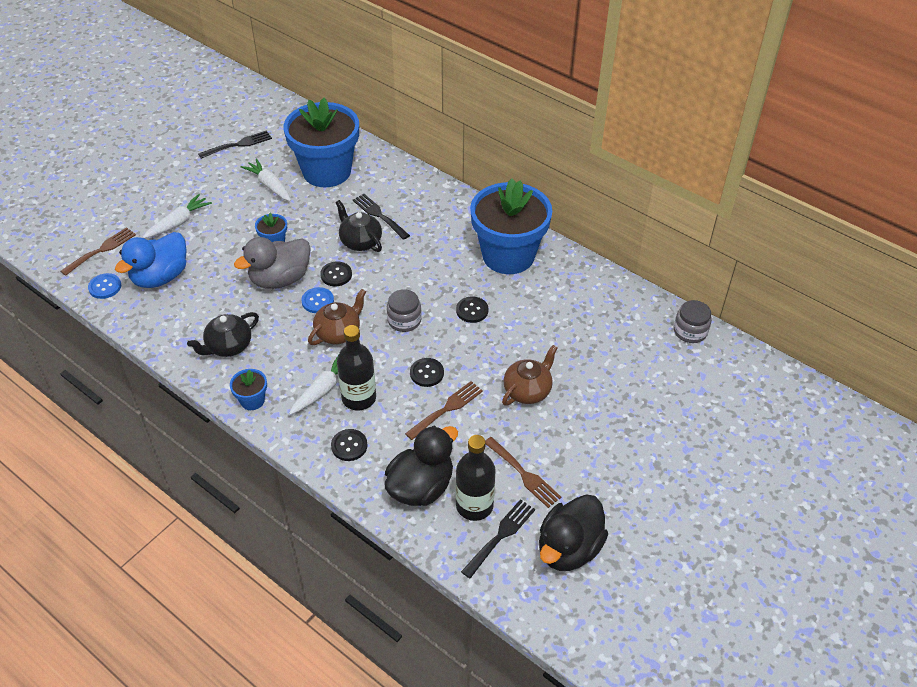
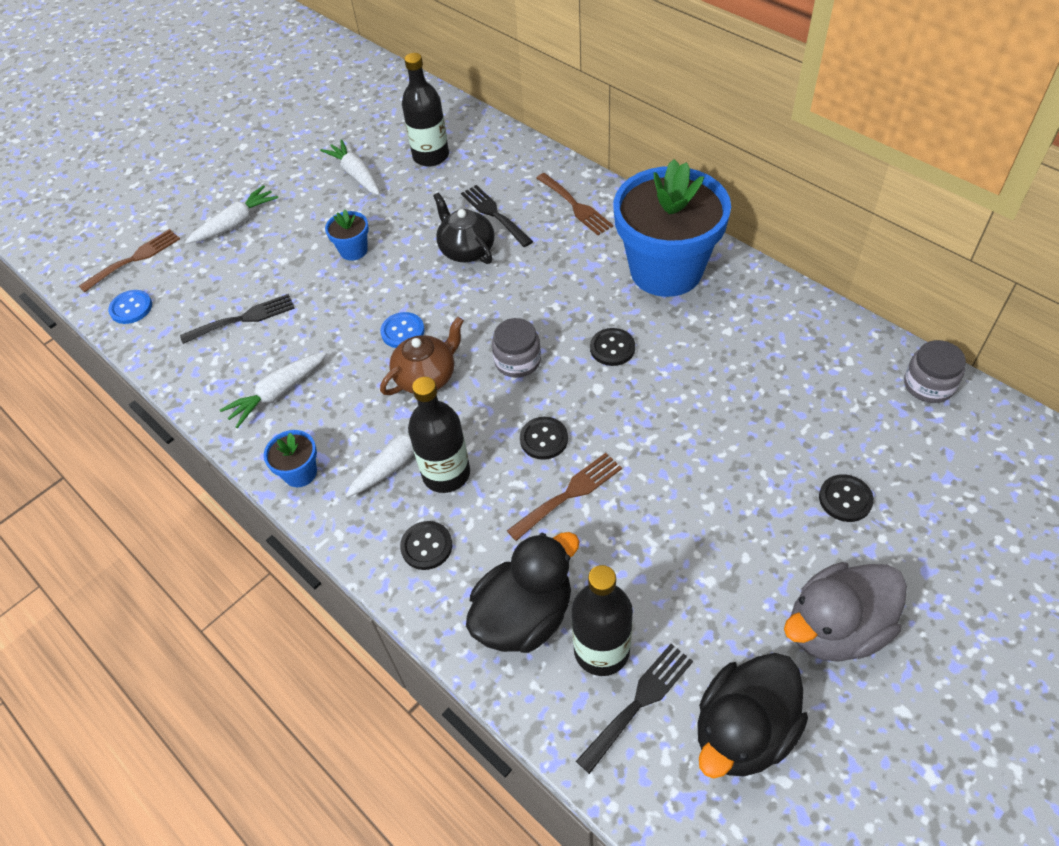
camera: 10 degrees right, 5 degrees up
(160, 277) = (203, 295): blue duck -> none
(228, 346) = (277, 393): black teapot -> white carrot
(238, 144) = (323, 122): black fork -> black fork (243, 318)
(280, 279) = (356, 300): grey duck -> grey duck (836, 628)
(326, 171) = (431, 156): blue flower pot -> black bottle
(336, 275) = (430, 295): black button -> black button (845, 499)
(524, 474) = (677, 602): brown fork -> brown fork (575, 206)
(528, 390) = (687, 469): brown teapot -> none

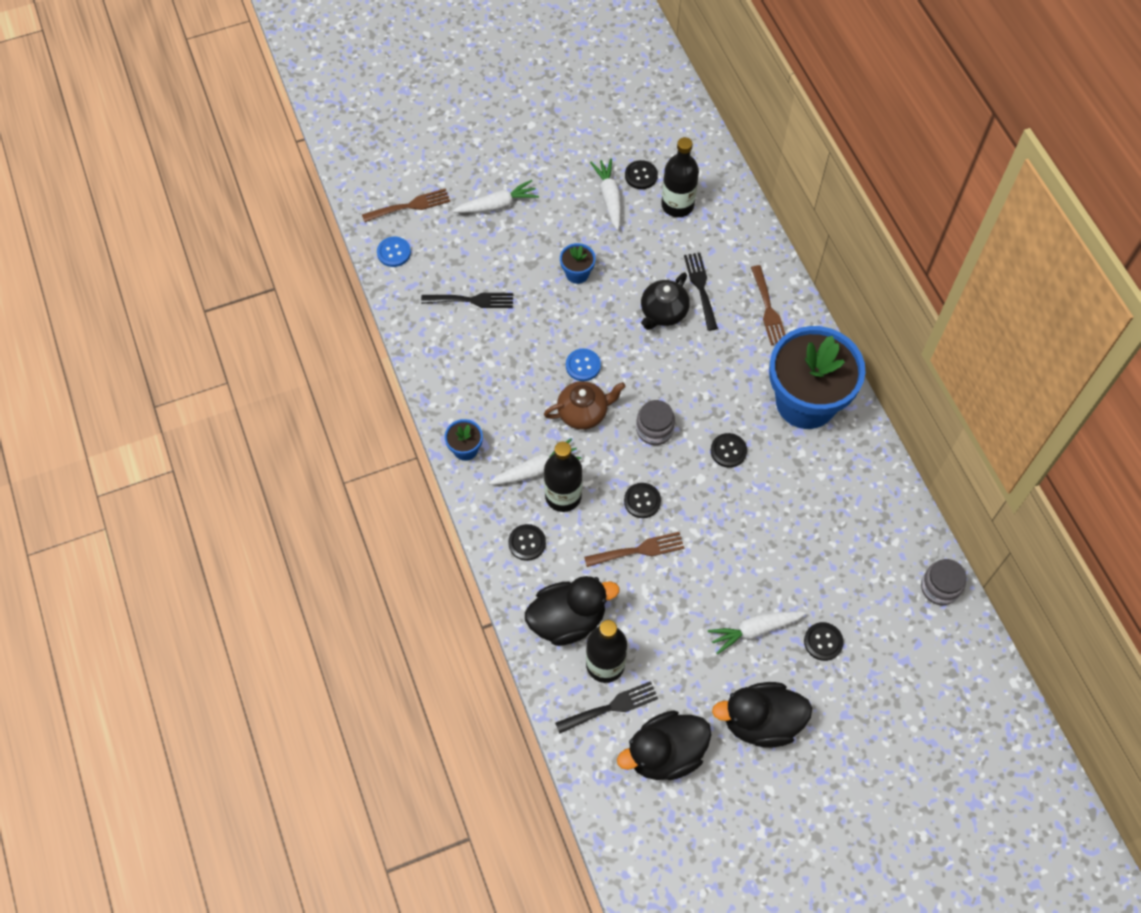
camera: 20 degrees right, 10 degrees up
(277, 393) = (473, 377): white carrot -> white carrot (754, 630)
(380, 146) = (641, 176): none -> black button
(466, 250) = (663, 312): black teapot -> black teapot turned 135 degrees counterclockwise
(836, 628) = (761, 722): grey duck -> black duck

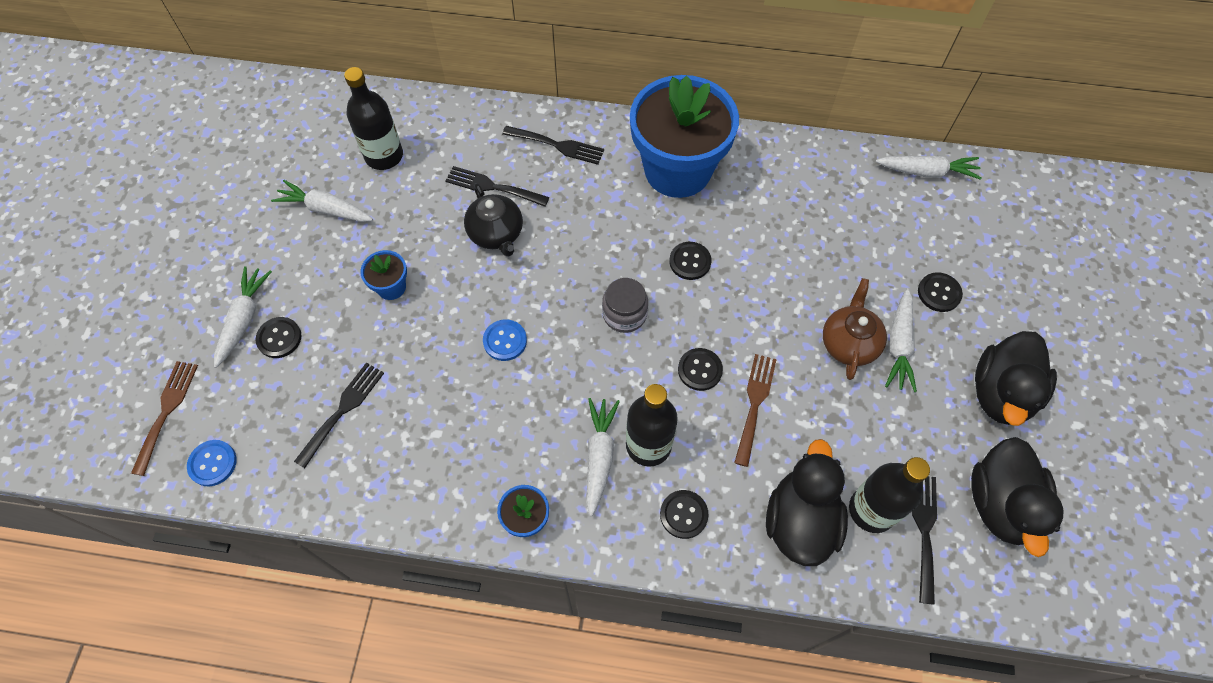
camera: 60 degrees left, 0 degrees up
(583, 412) = (561, 370): brown teapot -> brown teapot (849, 343)
(641, 176) = (324, 168): black button -> black button (279, 338)
(768, 309) = (557, 145): brown fork -> black fork
(940, 587) = (927, 172): grey jar -> white carrot

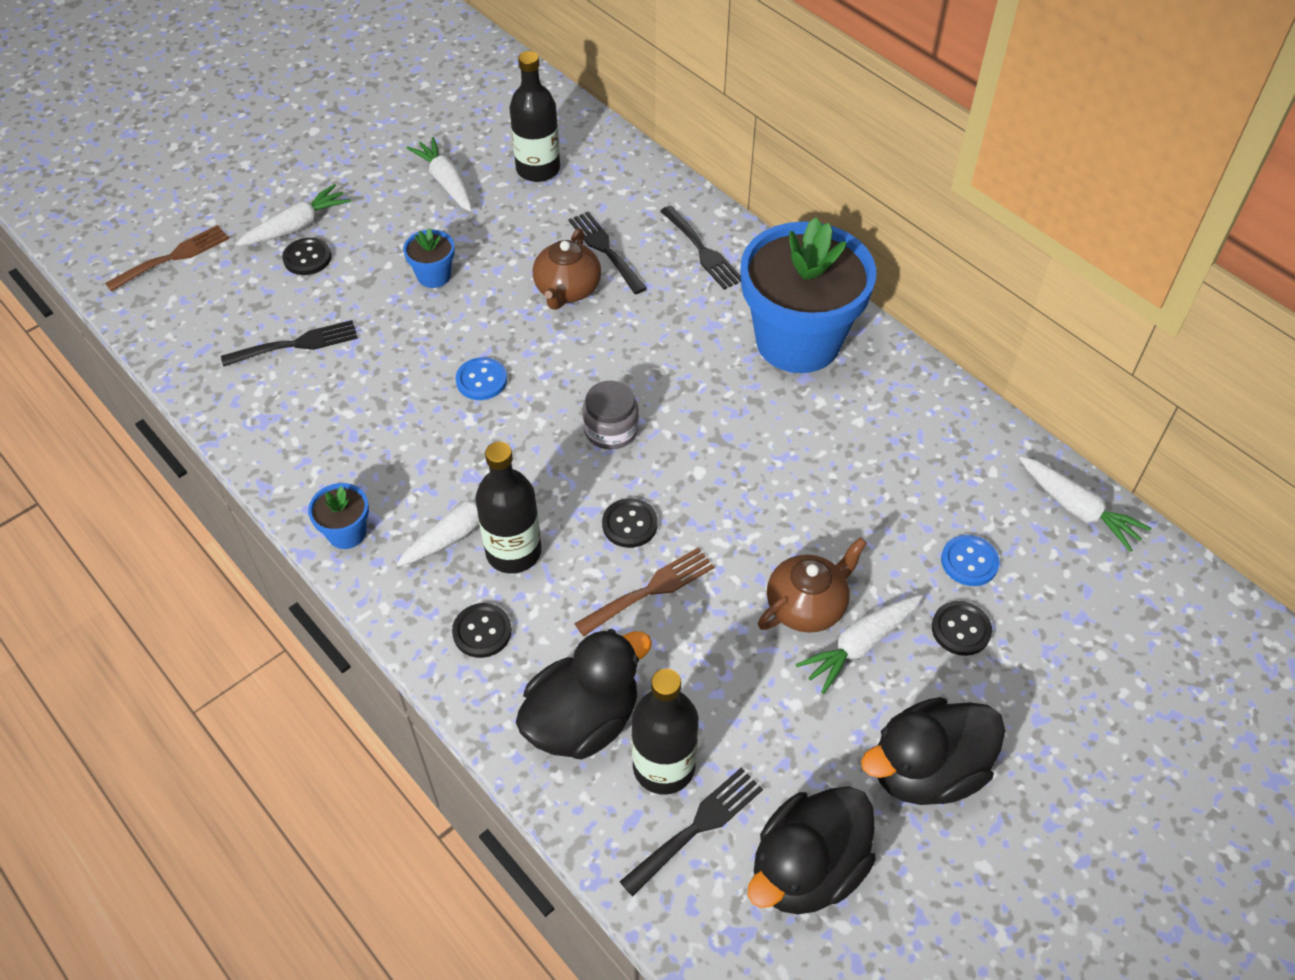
camera: 40 degrees right, 10 degrees down
(212, 463) = (165, 317): blue button -> blue button (969, 562)
(496, 234) = (567, 290): black teapot -> brown teapot
(690, 261) = (722, 427): black button -> none

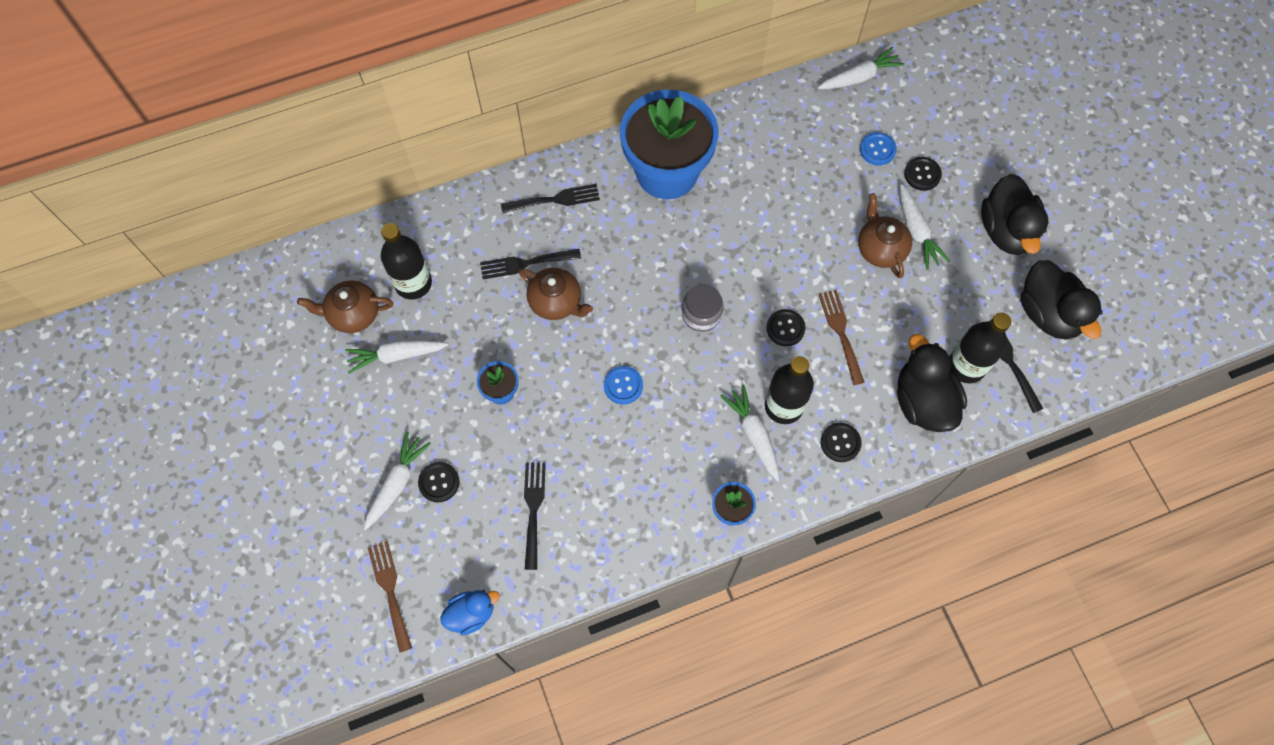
camera: 70 degrees left, 15 degrees up
(160, 328) = (471, 614): none -> blue duck
(297, 226) = (397, 483): white carrot -> white carrot turned 45 degrees clockwise
(481, 137) = (353, 314): none -> brown teapot

